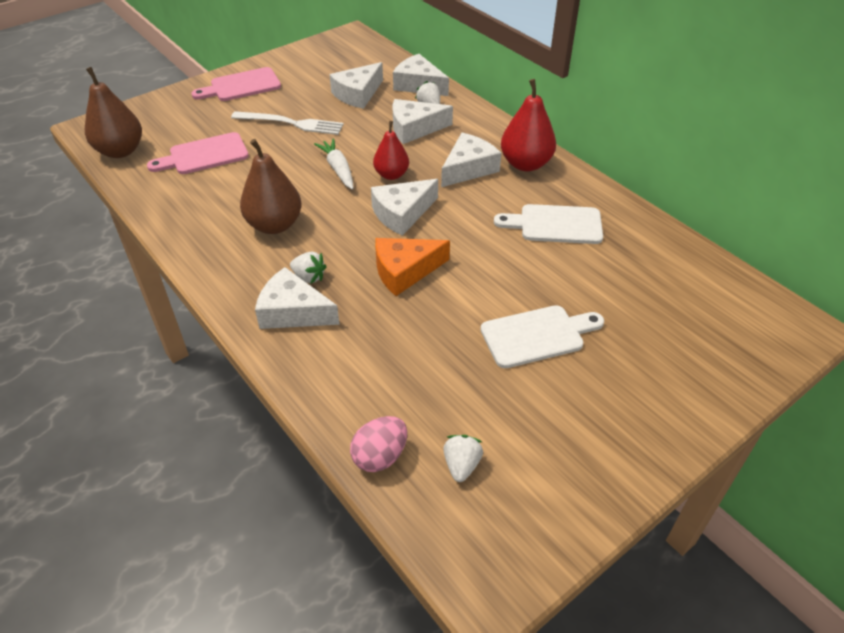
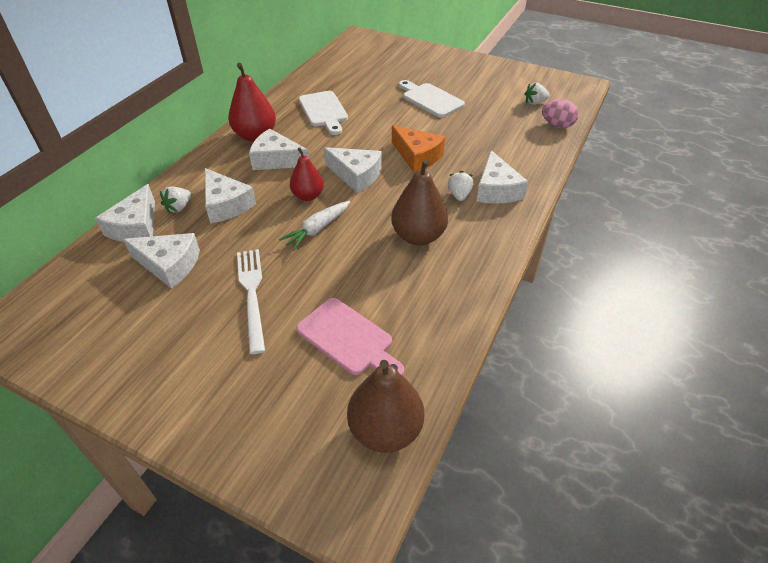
camera: 115 degrees left, 0 degrees up
(241, 86) = (178, 384): pink cutting board -> none

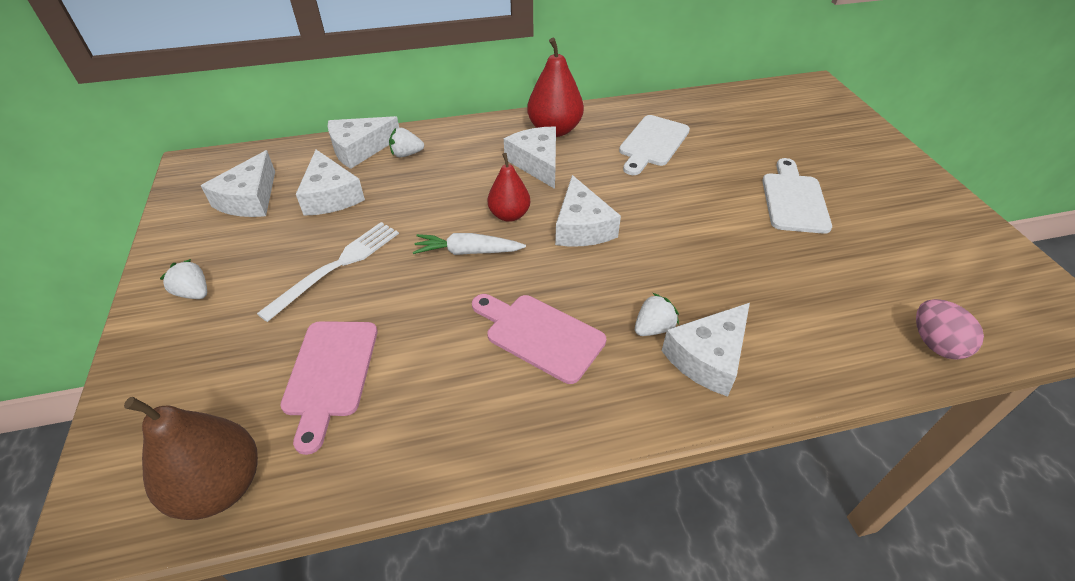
camera: 50 degrees right, 0 degrees up
(226, 204) = (439, 175): white cheese -> white cheese (250, 199)
(417, 156) = (675, 251): orange cheese -> none
(418, 236) = (540, 335): brown pear -> pink cutting board
(535, 102) = (946, 292): white strawberry -> white strawberry (194, 293)

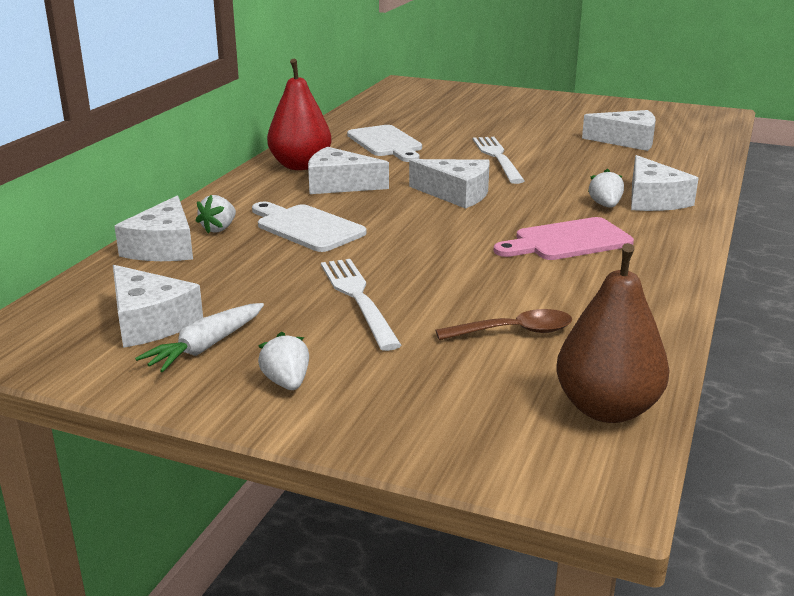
camera: 55 degrees left, 20 degrees down
(194, 293) = (286, 382): white strawberry -> white strawberry turned 90 degrees clockwise
(330, 196) = (227, 278): white cheese -> white cheese (627, 141)
(330, 374) = (514, 332): pink cutting board -> brown spoon
(468, 252) = (424, 240): white carrot -> white carrot (206, 347)
(509, 215) = (398, 213): red pear -> none
(695, 213) = (497, 158): none -> white fork
(793, 199) = (526, 130): white cutting board -> white cutting board (306, 227)
(935, 344) = (705, 146): pink egg -> none

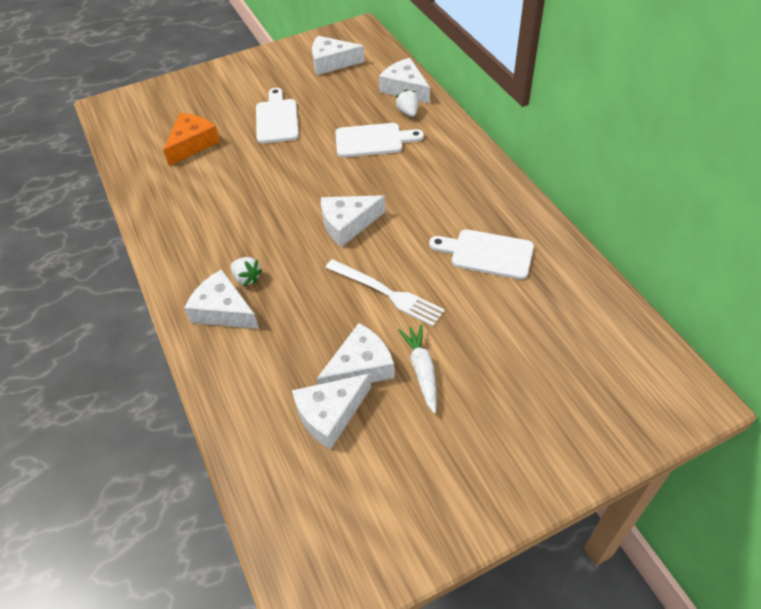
camera: 135 degrees right, 25 degrees up
(206, 347) = (293, 68): white carrot -> white carrot (422, 370)
(286, 382) = (244, 75): white strawberry -> none
(300, 166) = (480, 185): red pear -> none
(339, 185) = (423, 184): white cheese -> white cheese (360, 367)
(358, 299) = (277, 119): white fork -> white cutting board
(514, 332) = (192, 144): brown spoon -> orange cheese
(567, 241) = (232, 222): pink cutting board -> none
(607, 409) = (124, 132): brown pear -> none

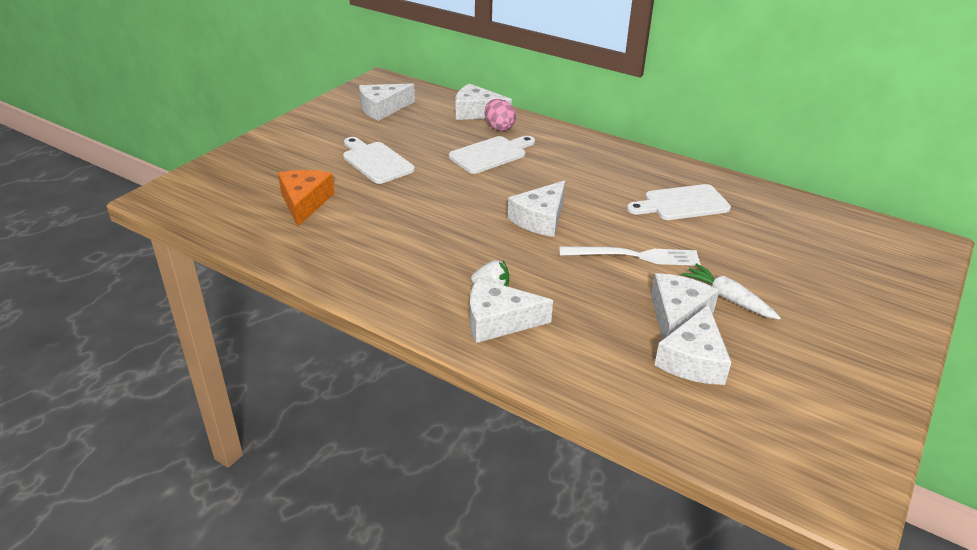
camera: 35 degrees left, 15 degrees down
(408, 112) = (499, 127): white strawberry -> pink egg

